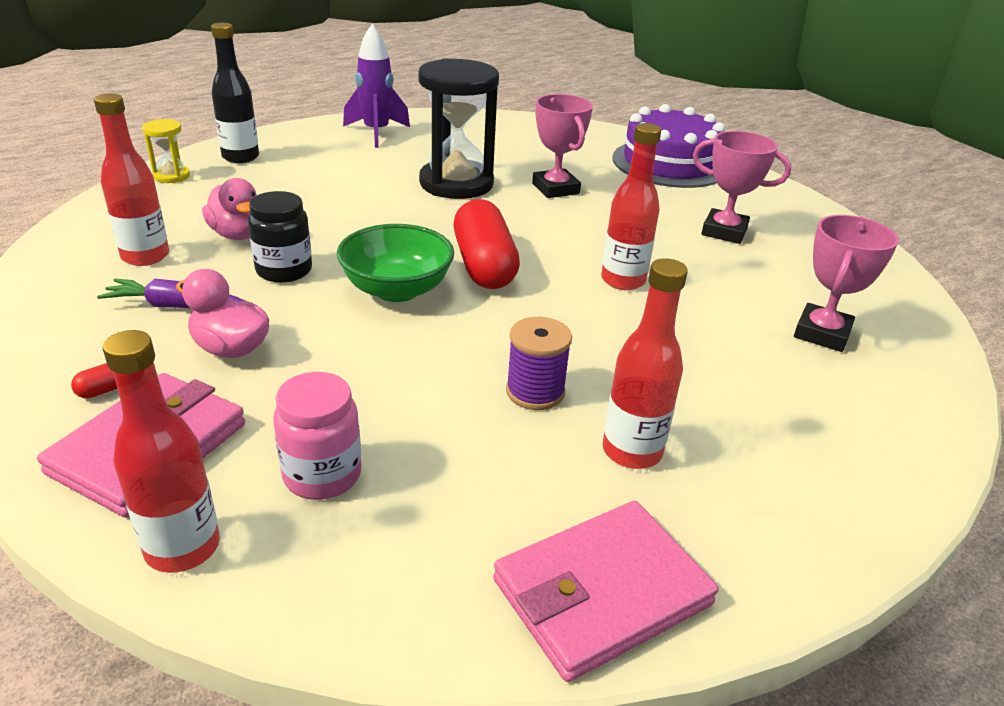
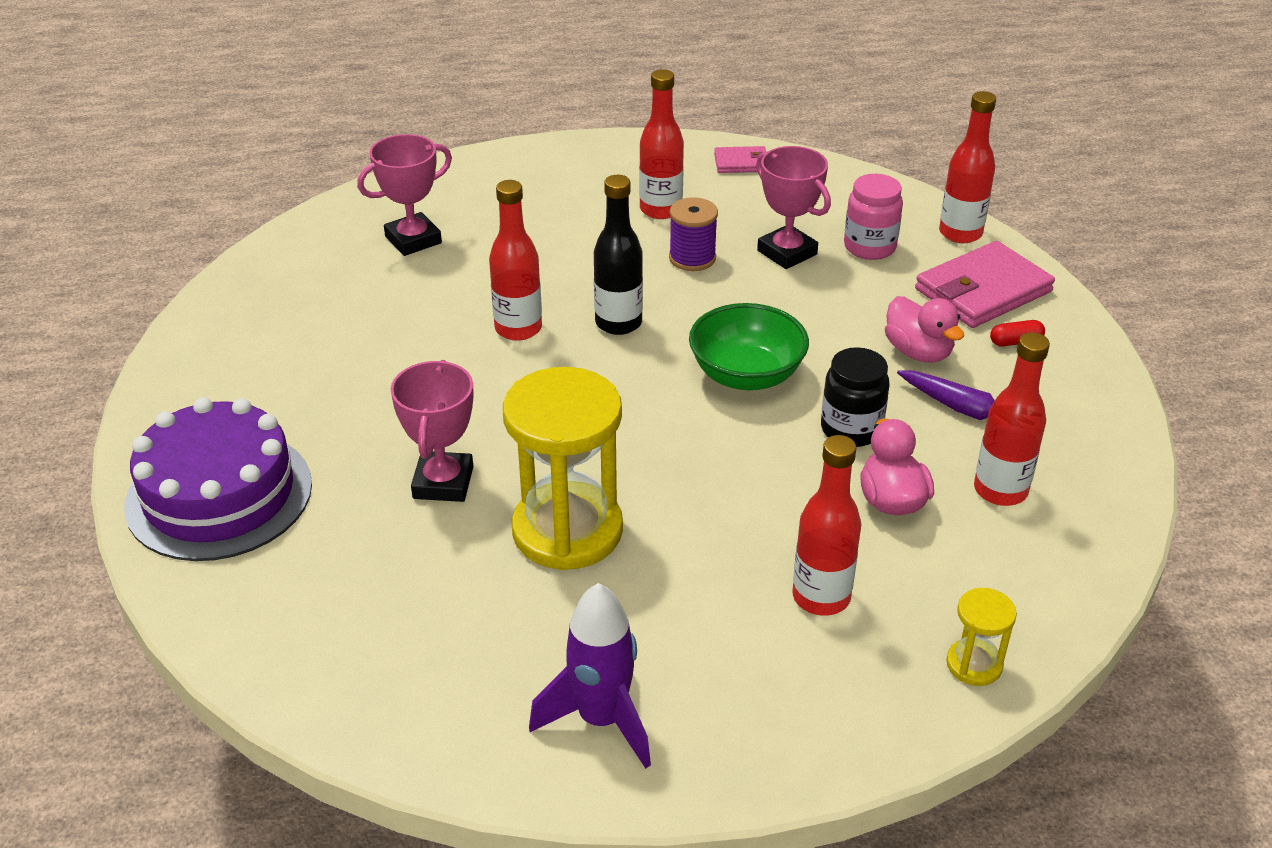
camera: 150 degrees left, 5 degrees up
(240, 157) = (861, 696): black bottle -> black bottle (618, 323)
(277, 185) = (821, 597): none -> red bottle
(456, 184) = (567, 530): black hourglass -> yellow hourglass
(484, 265) = (639, 382): red capsule -> none
(601, 592) = (741, 163): pink wallet -> pink wallet, size x0.52
(724, 231) = (331, 358): pink trophy -> pink trophy (787, 252)

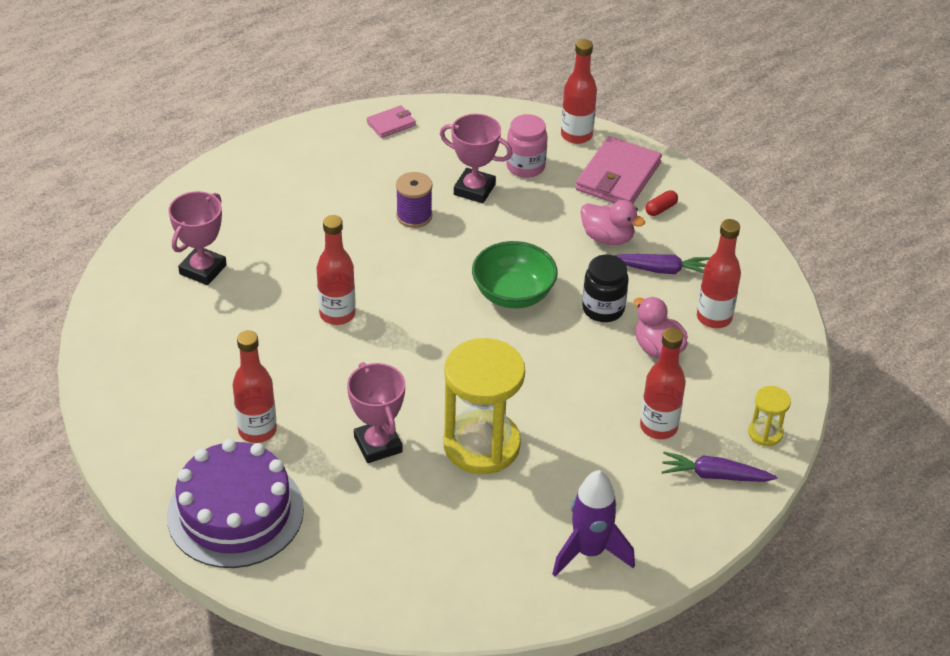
camera: 30 degrees left, 5 degrees up
(618, 323) = (402, 285): black bottle -> none
(660, 209) = (363, 183): red bottle -> red bottle (257, 430)
(857, 691) = (714, 475): none -> purple carrot

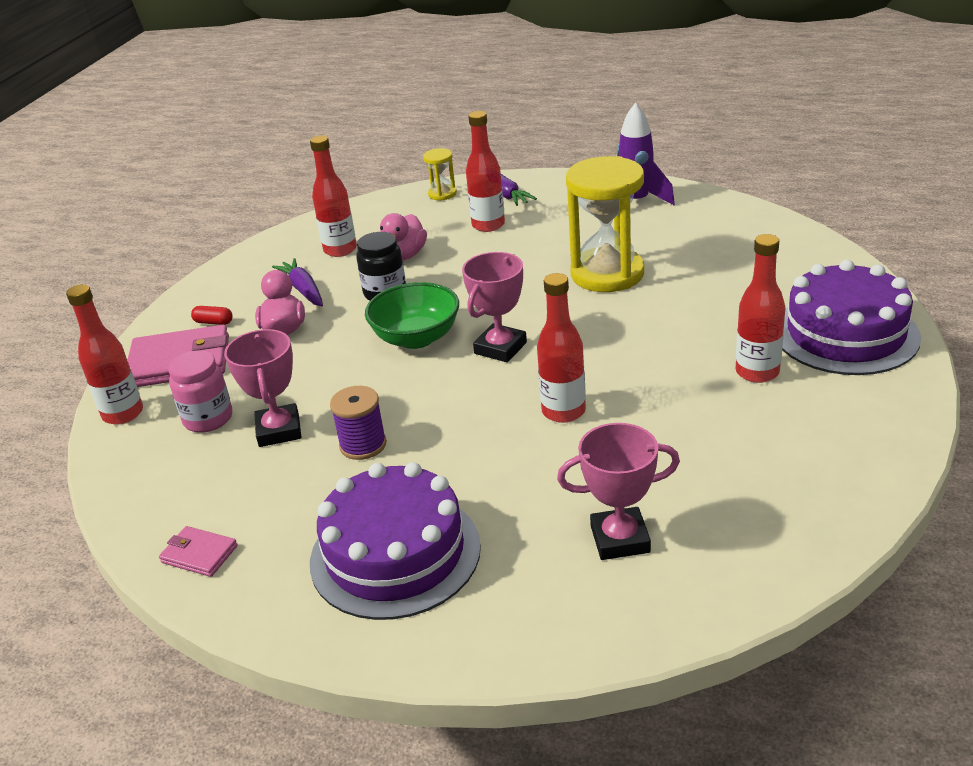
camera: 120 degrees left, 10 degrees down
(301, 187) = (395, 554): none -> purple cake
(378, 444) = (676, 312): pink trophy -> pink trophy (500, 348)

